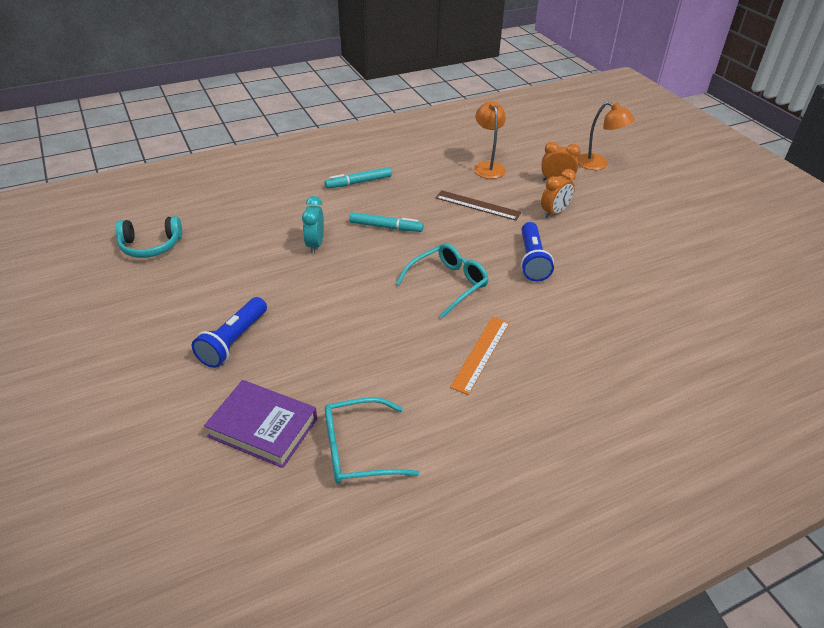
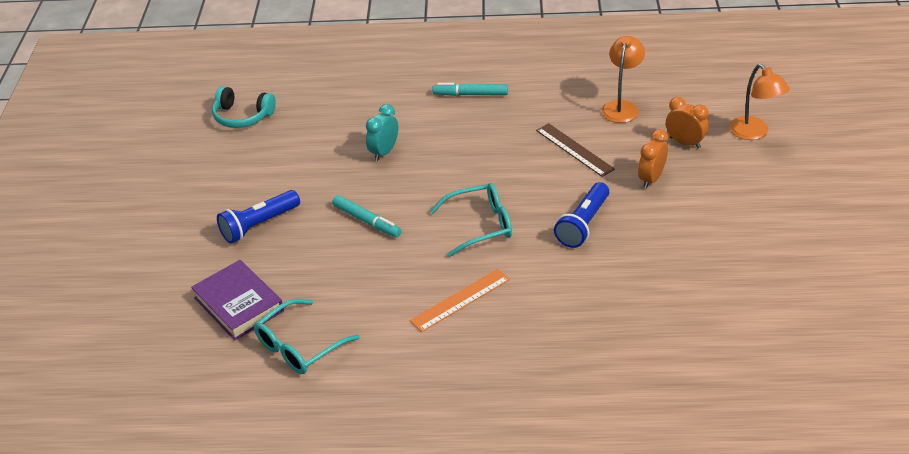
camera: 30 degrees right, 0 degrees up
(358, 450) = (299, 346): turquoise glasses -> turquoise glasses turned 60 degrees counterclockwise
(386, 227) = (463, 150): turquoise marker -> turquoise marker (367, 221)
(554, 213) = (651, 179): orange clock -> orange clock turned 135 degrees clockwise

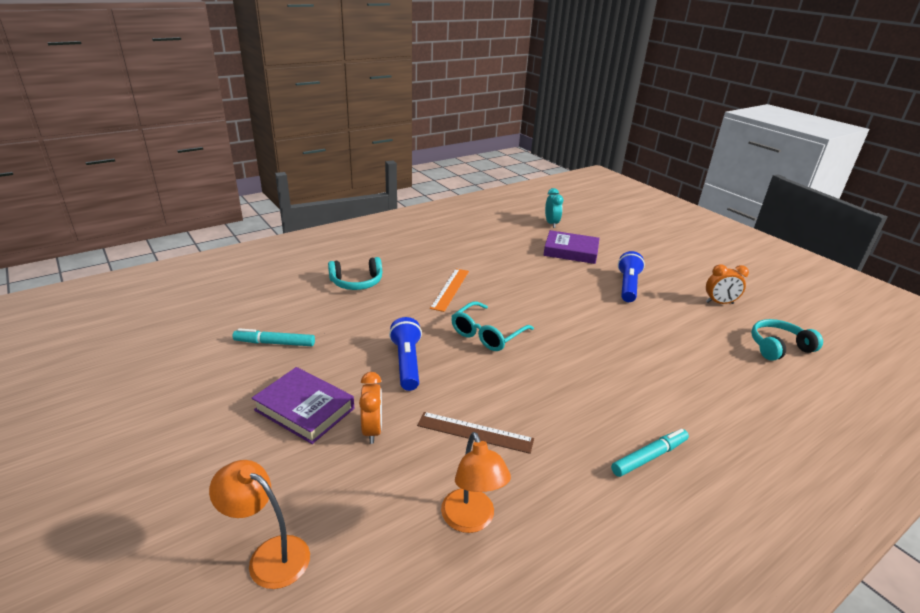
camera: 140 degrees right, 10 degrees down
(299, 346) = (513, 246): turquoise glasses -> none
(367, 221) = (568, 310): turquoise marker -> turquoise marker (274, 343)
(384, 152) = (632, 361): turquoise clock -> turquoise clock (551, 224)
(564, 358) = (357, 282): none -> turquoise headphones
(685, 143) = (358, 495): orange clock -> orange clock (719, 303)
(698, 214) = (304, 409): none -> purple book

